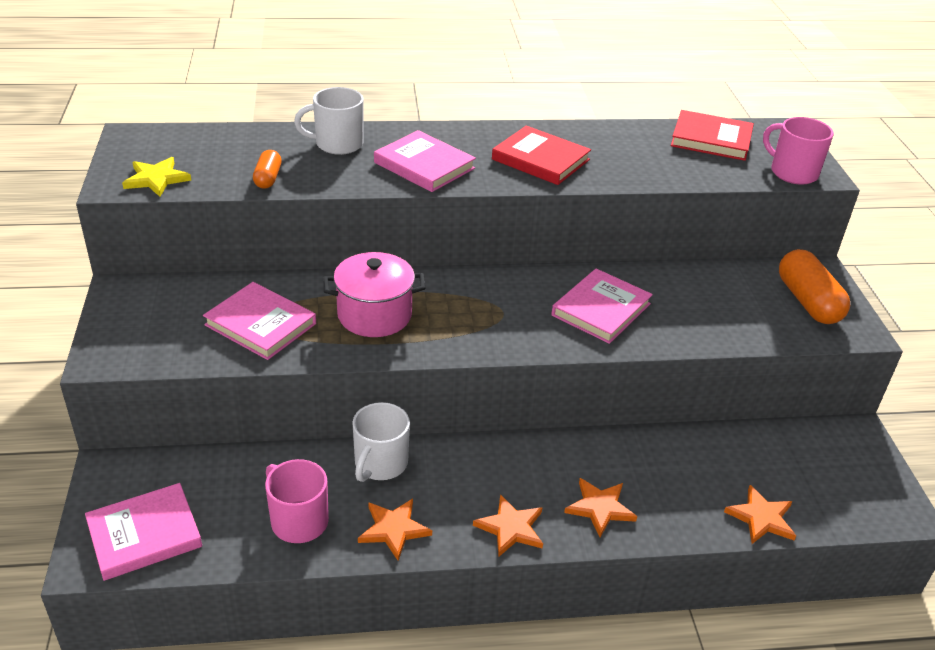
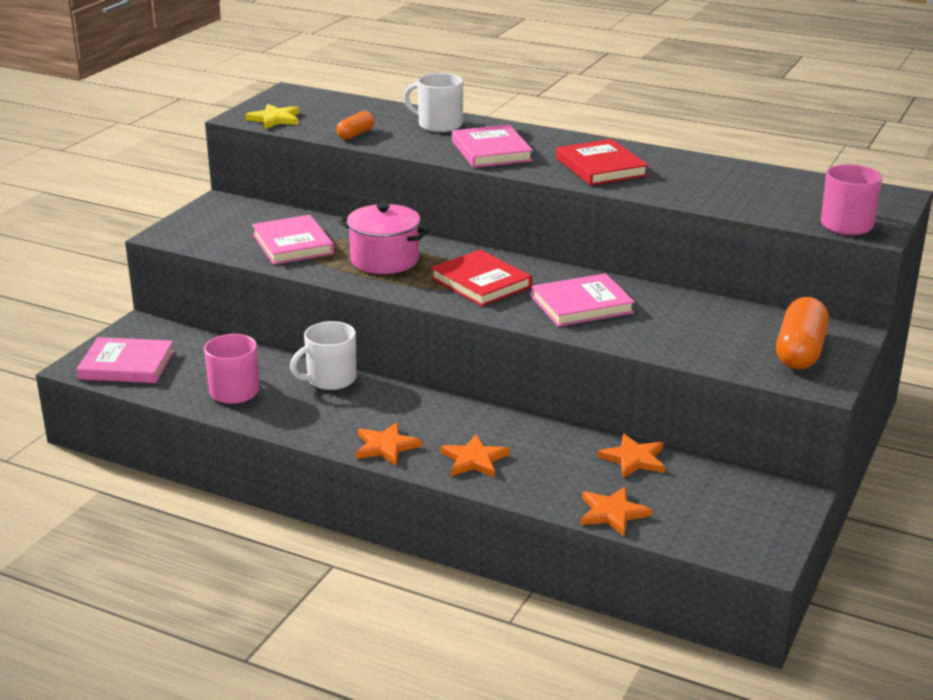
camera: 35 degrees right, 10 degrees down
(393, 529) = (296, 418): orange star -> orange star (633, 459)
(711, 139) = (796, 186): red book -> red book (481, 282)

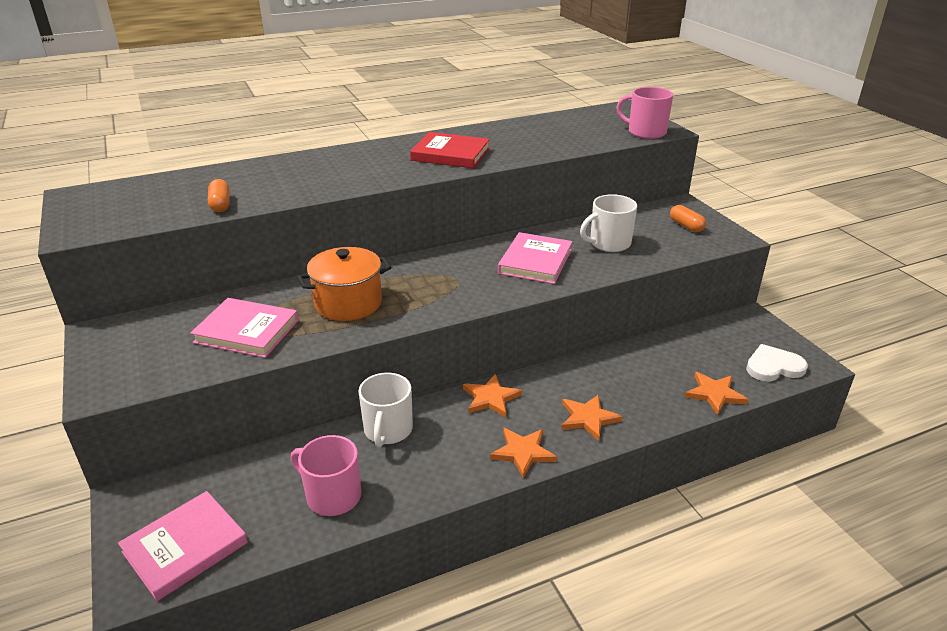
camera: 50 degrees left, 5 degrees up
(275, 119) = (113, 222): yellow star -> none
(384, 260) = (348, 303): pink pot -> orange pot
(439, 125) = (273, 171): white mug -> white mug (609, 243)
(481, 282) = (447, 281): red book -> none
(491, 151) = (356, 173): pink book -> none
(633, 459) = (656, 352): orange star -> orange star (490, 398)
(718, 534) = (773, 366): none -> white heart
(800, 351) = (686, 226): orange capsule -> orange capsule, size x0.54

